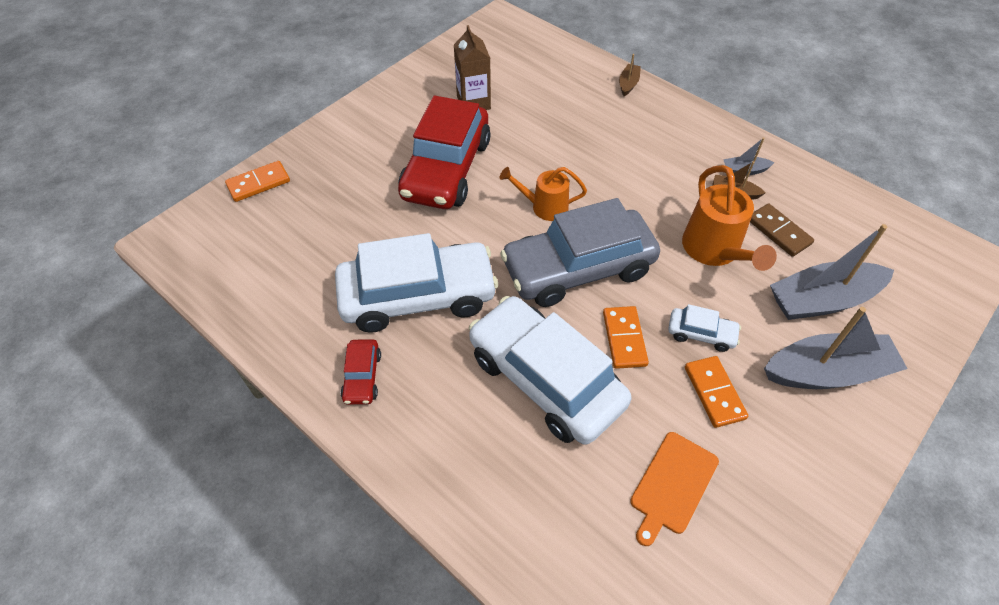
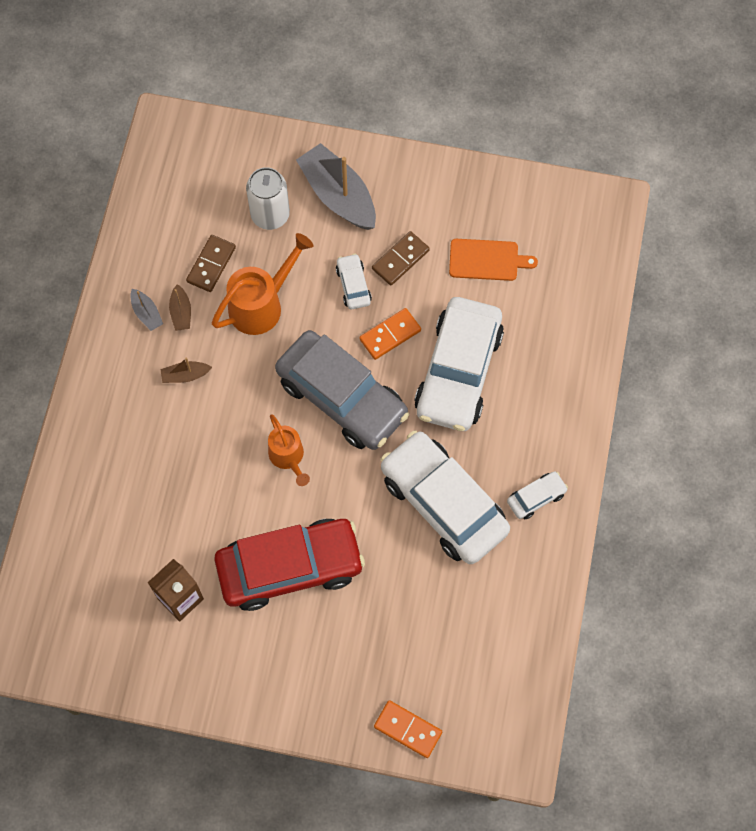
camera: 120 degrees left, 15 degrees up
(362, 377) = (536, 497): red car -> white car
(628, 84) = (69, 462): brown boat -> brown boat (185, 375)
(714, 393) = (400, 260): orange domino -> brown domino
(822, 300) = (270, 215): grey boat -> white can

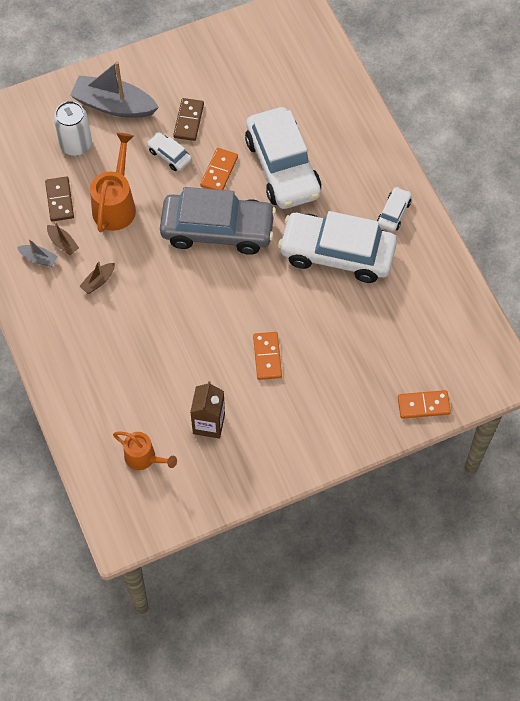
camera: 35 degrees left, 5 degrees down
(288, 458) = (211, 289): orange watering can -> orange watering can (144, 458)
(290, 567) = (267, 357): red car -> orange domino
(487, 260) = (247, 87): orange cutting board -> none

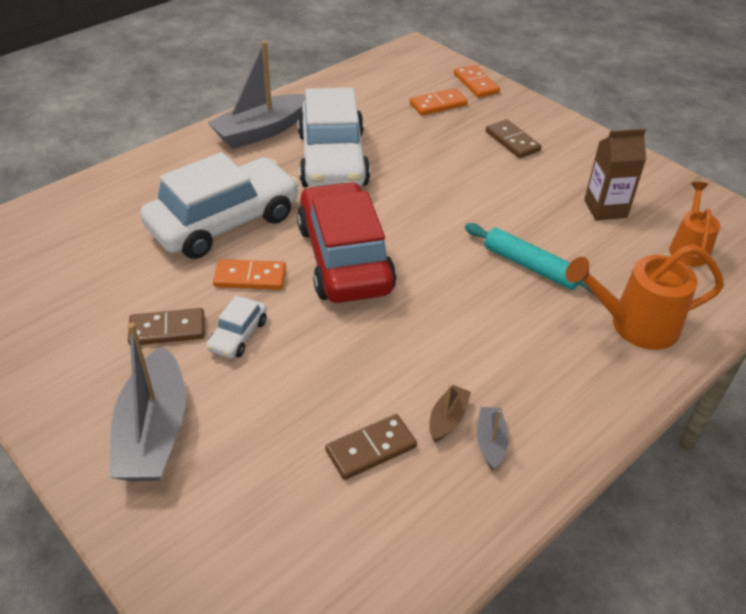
camera: 110 degrees left, 20 degrees down
(76, 144) = (251, 461): white can -> none
(98, 281) = (487, 357): brown boat -> none
(116, 204) = (348, 373): orange watering can -> orange watering can (634, 325)
(166, 341) = (531, 266): none -> turquoise rolling pin
(217, 230) = (344, 258): grey car -> red car
(267, 357) = (493, 184): orange domino -> orange domino (438, 104)
(320, 396) = (512, 141): none -> brown domino
(393, 213) = (261, 131): white car -> grey boat

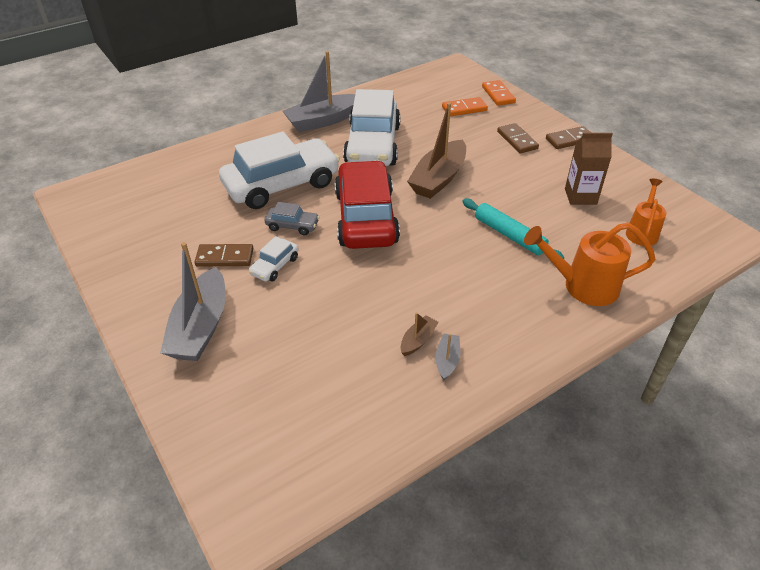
camera: 10 degrees right, 0 degrees up
(250, 277) = (292, 226): orange domino -> grey car
(371, 449) = (355, 356): brown domino -> brown domino (569, 140)
(426, 198) = (438, 178): none -> brown boat

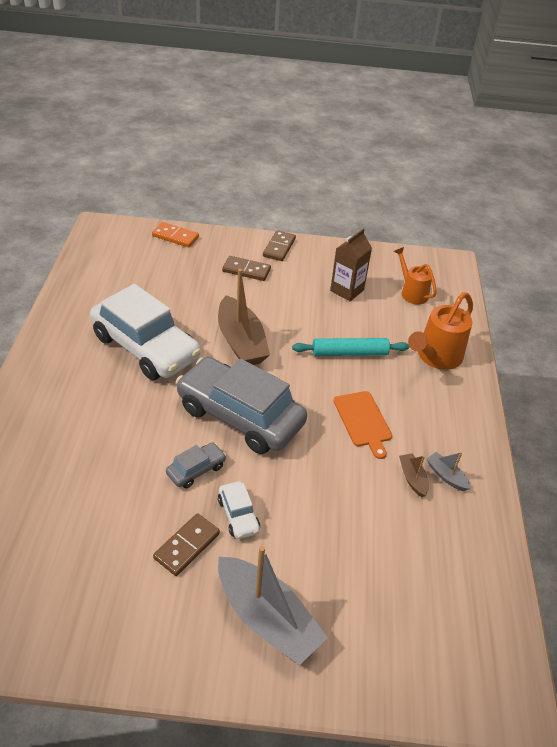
camera: 55 degrees left, 0 degrees up
(281, 185) = (126, 441): white car -> none
(323, 121) = (64, 353): grey boat -> none
(365, 217) = (240, 416): red car -> grey car
(444, 280) = (363, 421): none -> orange cutting board
(464, 109) = (168, 265): orange domino -> none

